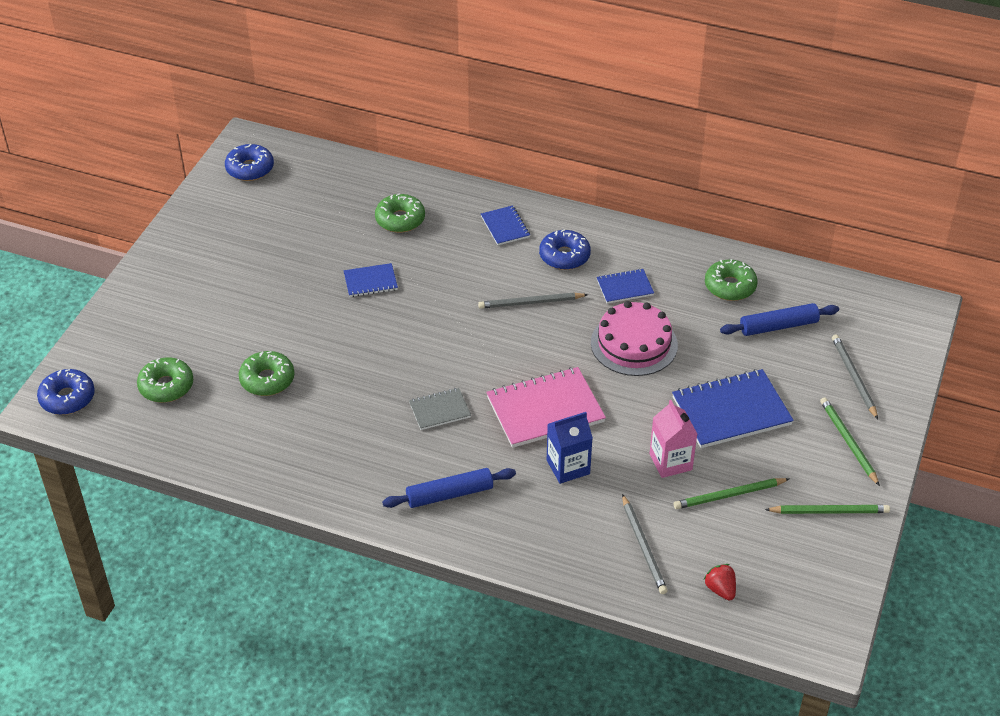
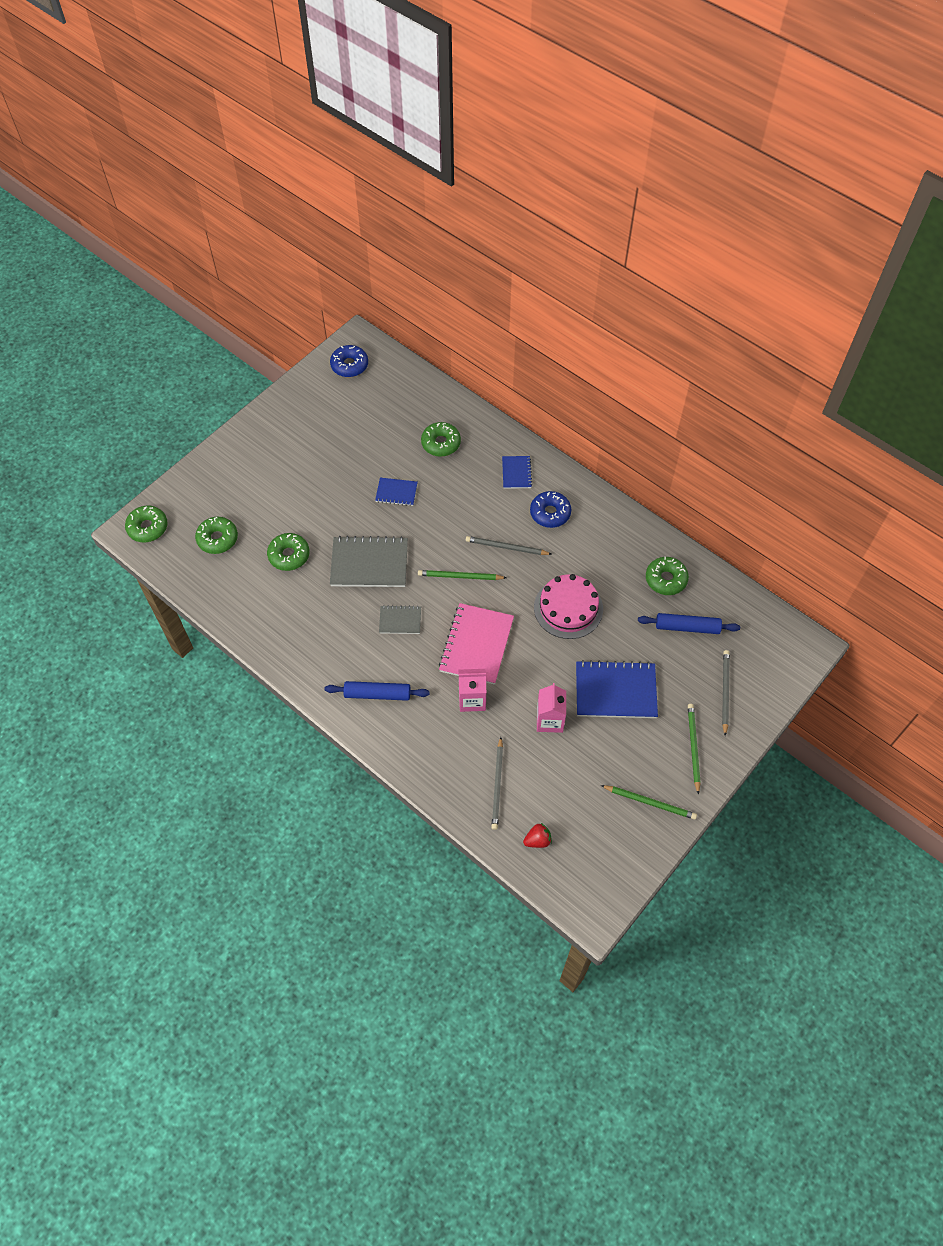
camera: 20 degrees right, 15 degrees up
(67, 398) = (148, 527): blue donut -> green donut
(373, 362) = (369, 563): none -> grey notebook
(545, 410) = (477, 645): pink notebook -> pink notebook turned 75 degrees counterclockwise
(568, 467) = (472, 699): blue carton -> pink carton
(625, 287) = (583, 555): blue notebook -> none
(720, 589) = (537, 840): red strawberry -> red strawberry turned 75 degrees clockwise
(729, 495) = (580, 763): green pencil -> green pencil (460, 576)

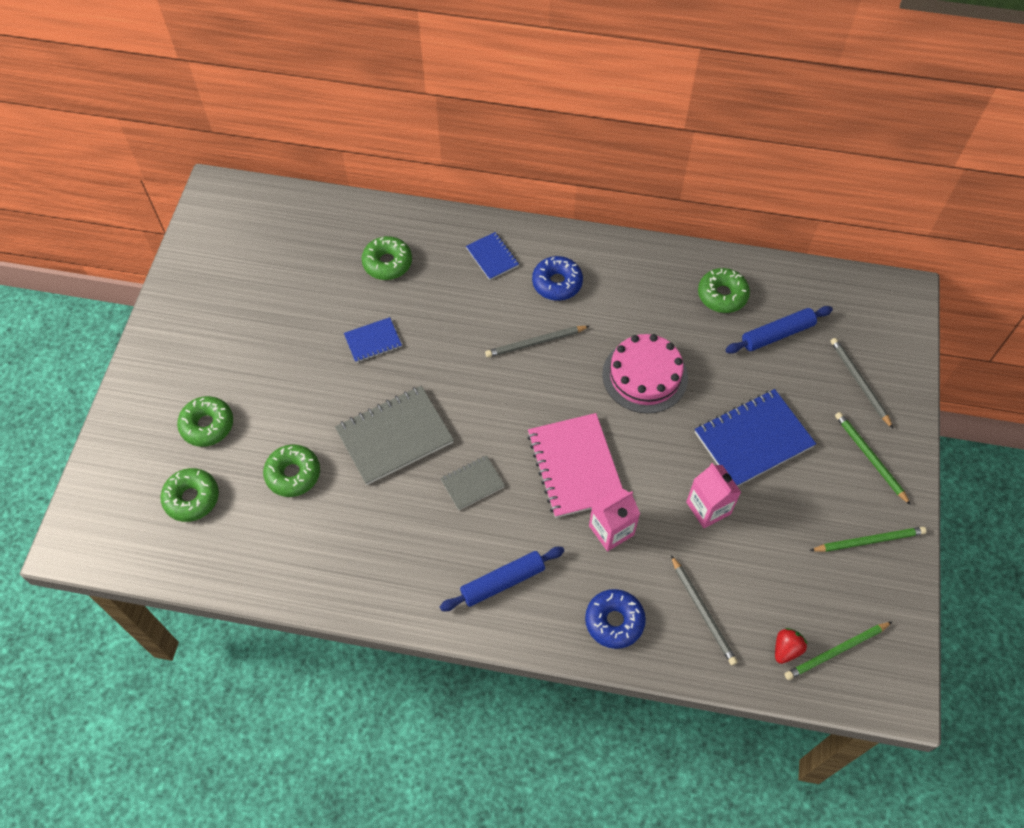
camera: 30 degrees left, 0 degrees up
(148, 527) = (92, 529): green donut -> green donut (207, 425)
(349, 365) = (225, 223): blue donut -> blue donut (614, 621)
(460, 576) = (506, 400): green pencil -> green pencil (836, 651)

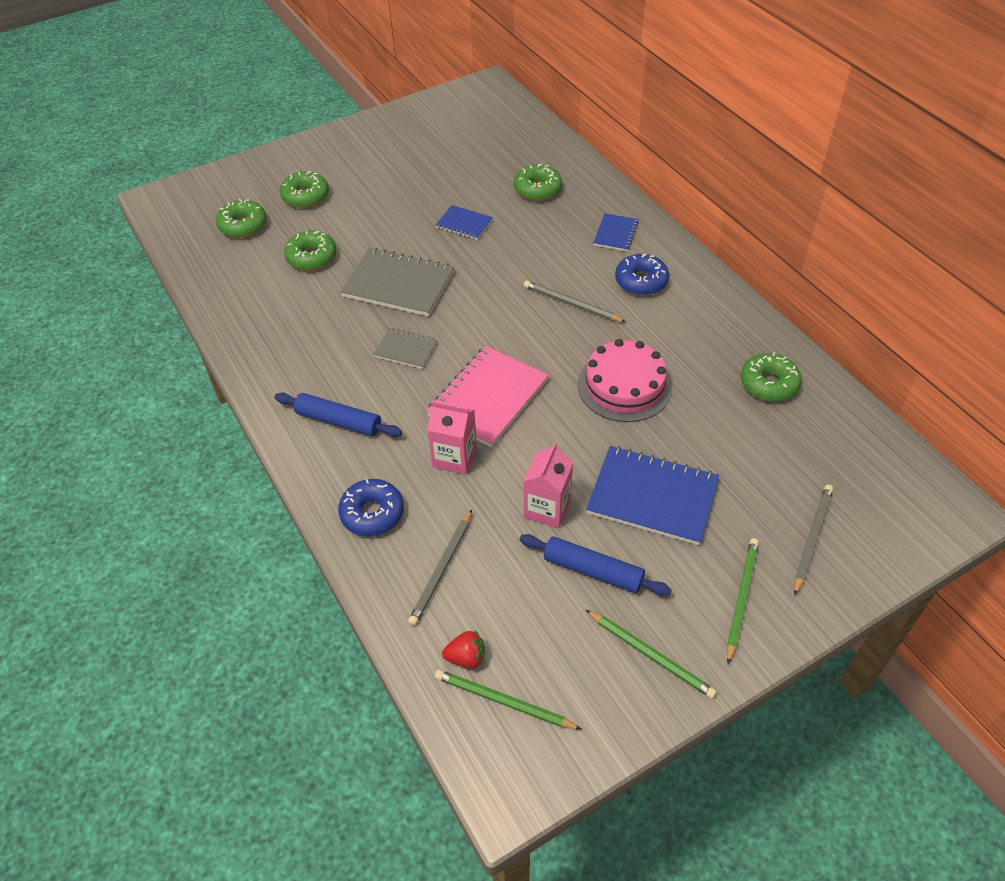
camera: 50 degrees right, 10 degrees down
(777, 334) = (781, 445): blue rolling pin -> blue rolling pin (593, 570)

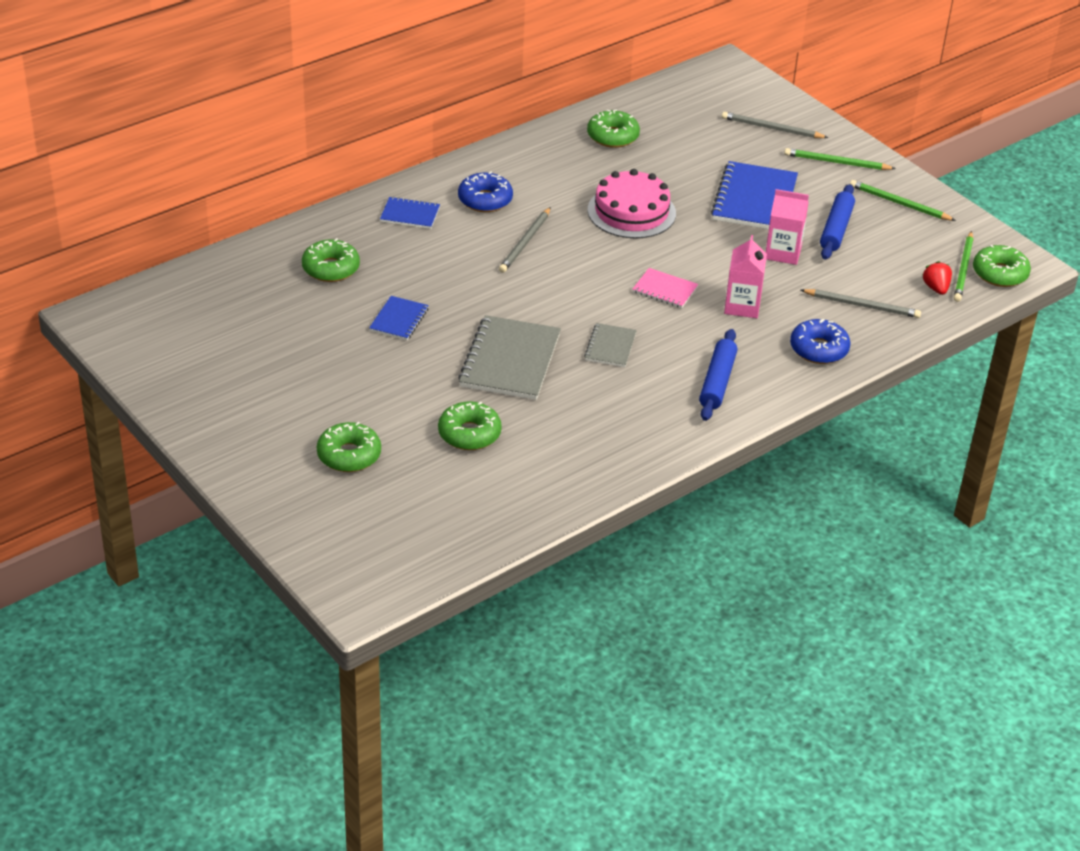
camera: 100 degrees left, 10 degrees down
(243, 225) = (412, 503): green donut -> green donut (999, 273)
(488, 398) = (665, 290): pink notebook -> pink notebook, size x0.53
(651, 655) = (899, 203): green pencil -> green pencil turned 90 degrees counterclockwise

